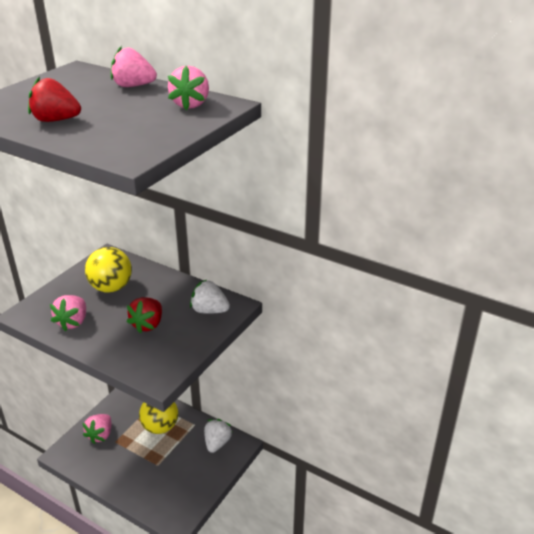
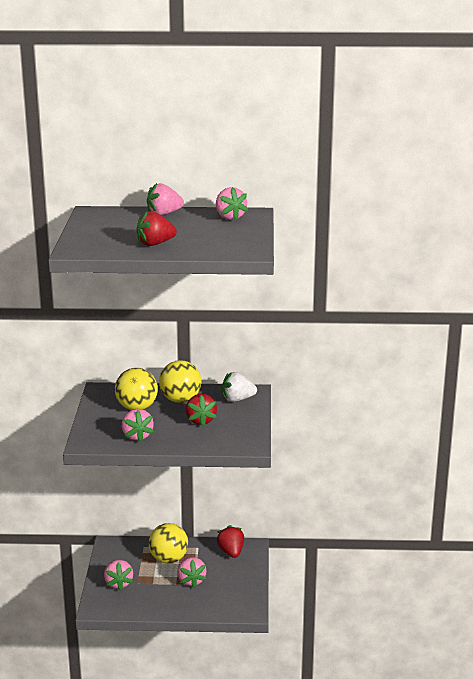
camera: 30 degrees left, 10 degrees down
(158, 292) = (180, 400): none -> yellow ball
(158, 460) = (191, 581): none -> pink strawberry
(217, 443) = (231, 552): white strawberry -> red strawberry

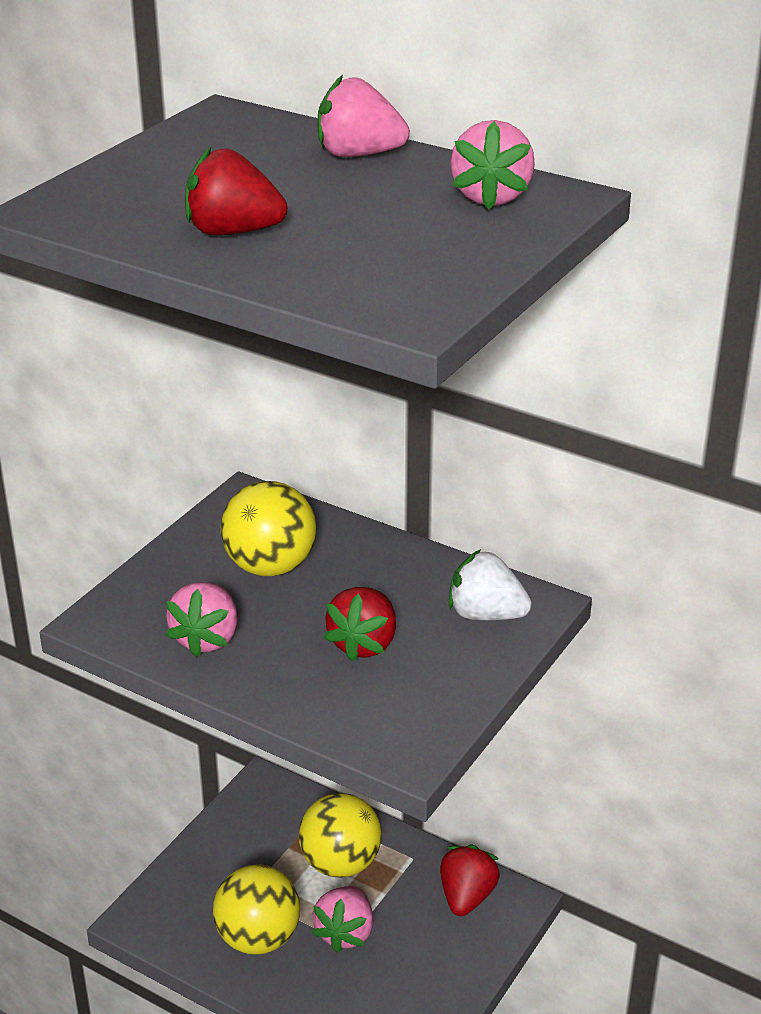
camera: 30 degrees right, 10 degrees up
(118, 583) = (215, 880): pink strawberry -> none
(180, 400) = (370, 576): yellow ball -> yellow ball (258, 938)

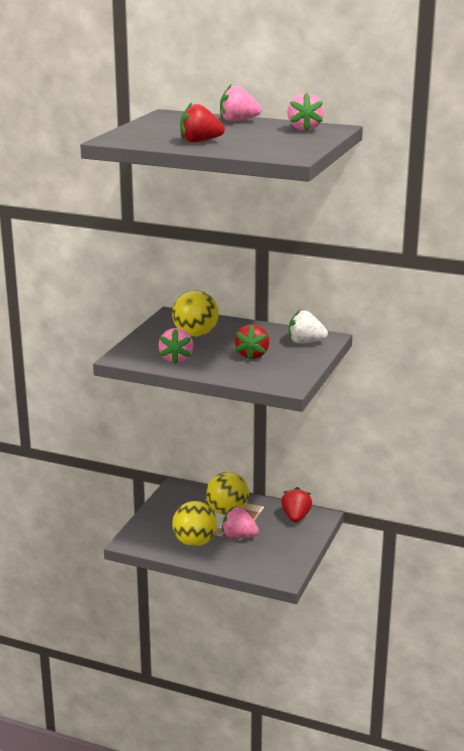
camera: 10 degrees left, 10 degrees down
(345, 933) = (239, 536): pink strawberry -> pink strawberry turned 105 degrees clockwise

